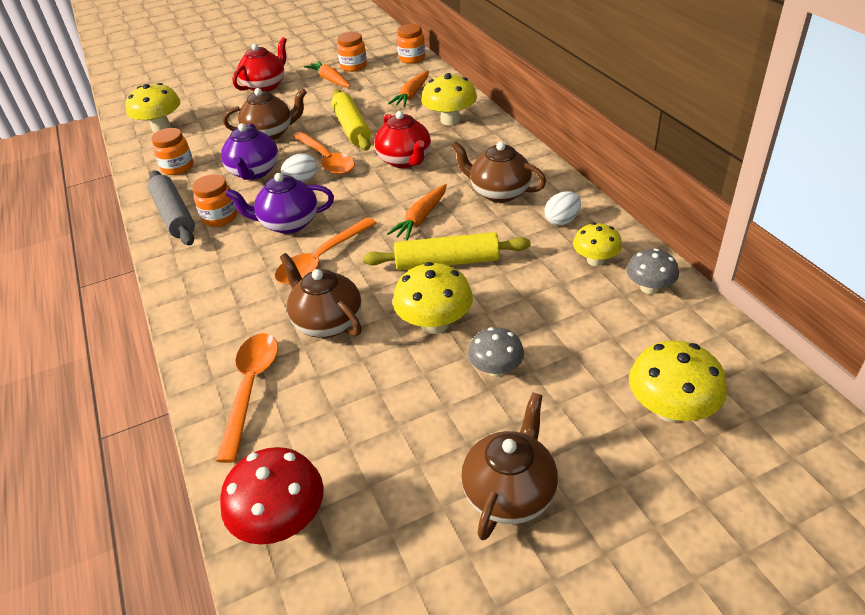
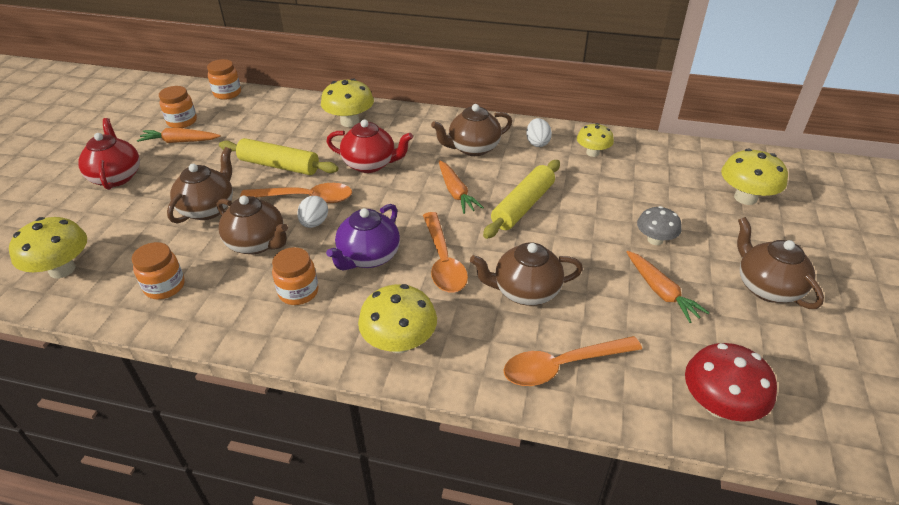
camera: 55 degrees left, 0 degrees up
(174, 215) = (250, 320): grey rolling pin -> none
(251, 389) = (562, 366): orange spoon -> orange spoon turned 60 degrees counterclockwise
(254, 172) = (257, 243): purple teapot -> brown teapot
(412, 95) = (282, 119): orange carrot -> orange carrot (661, 291)
(435, 324) = (584, 243): yellow mushroom -> yellow mushroom (399, 342)
(649, 288) = (639, 150): grey mushroom -> none

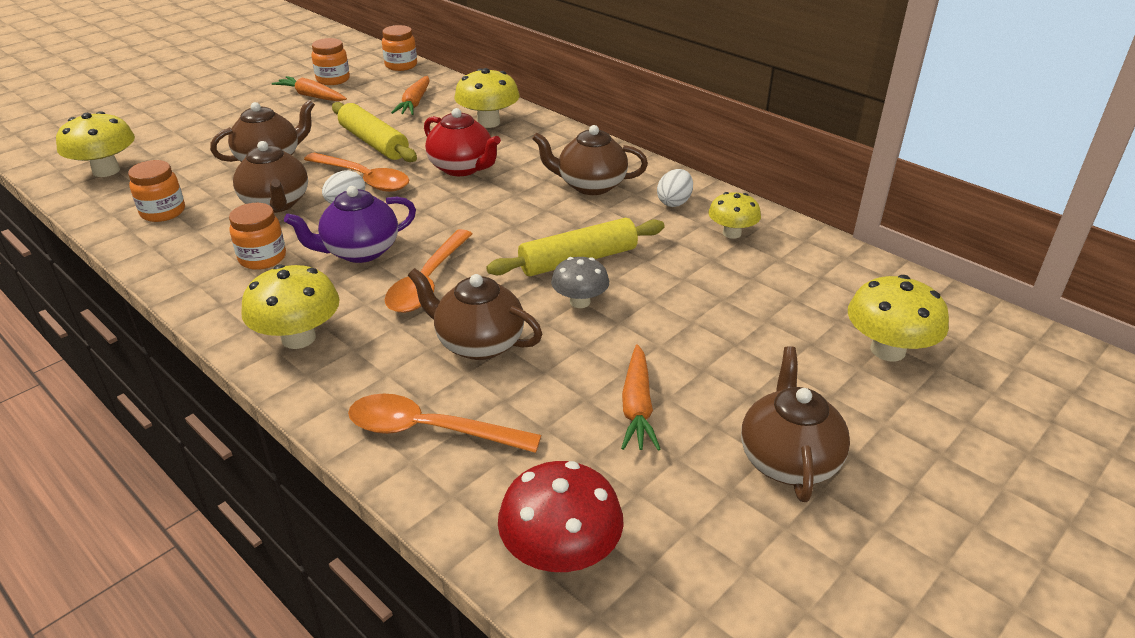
camera: 30 degrees right, 5 degrees down
(116, 176) = (228, 110): red teapot -> none
(456, 192) = (519, 222): orange carrot -> orange carrot (415, 103)
(655, 240) = (698, 351): grey mushroom -> grey mushroom (580, 302)

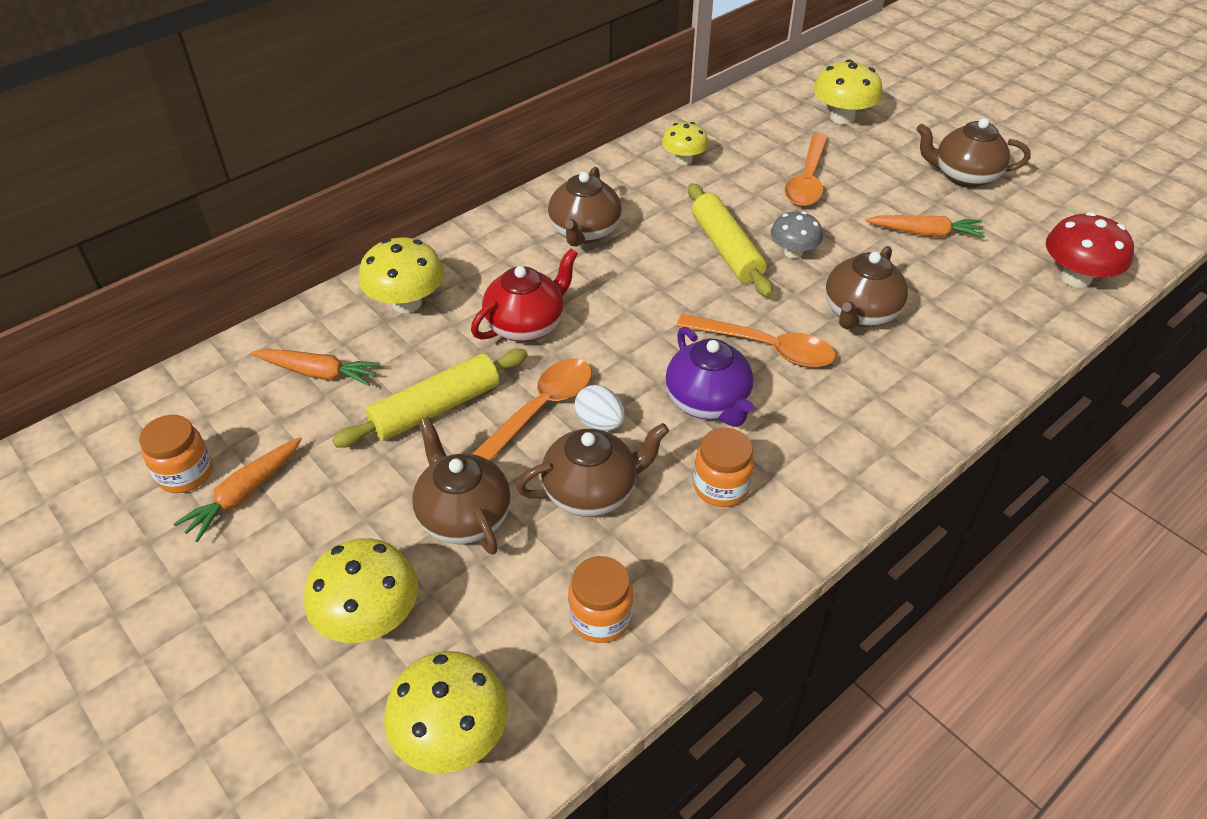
camera: 85 degrees left, 10 degrees up
(298, 338) = (867, 436): yellow mushroom -> yellow mushroom (370, 617)
(401, 65) = (166, 394): orange jar -> none
(430, 430) = (976, 341): orange spoon -> orange spoon (807, 180)
(674, 202) = (625, 184): white egg -> none

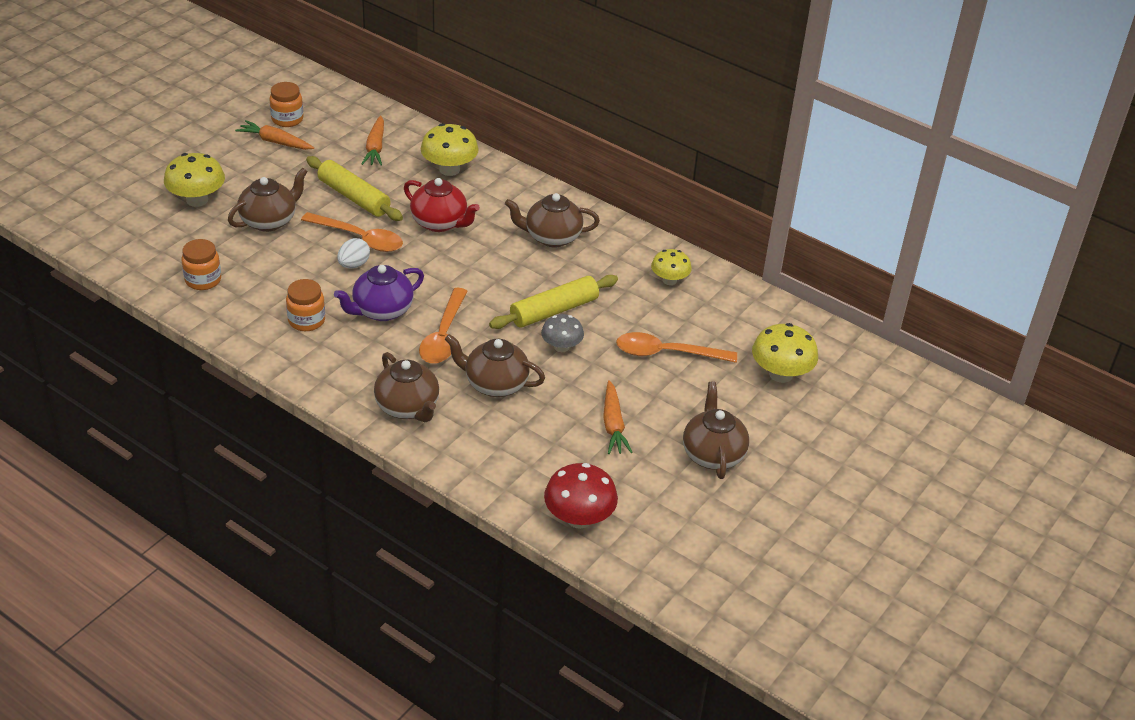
camera: 75 degrees right, 5 degrees down
(452, 735) = (129, 238): yellow mushroom -> none
(592, 491) = (295, 267): brown teapot -> brown teapot (408, 407)

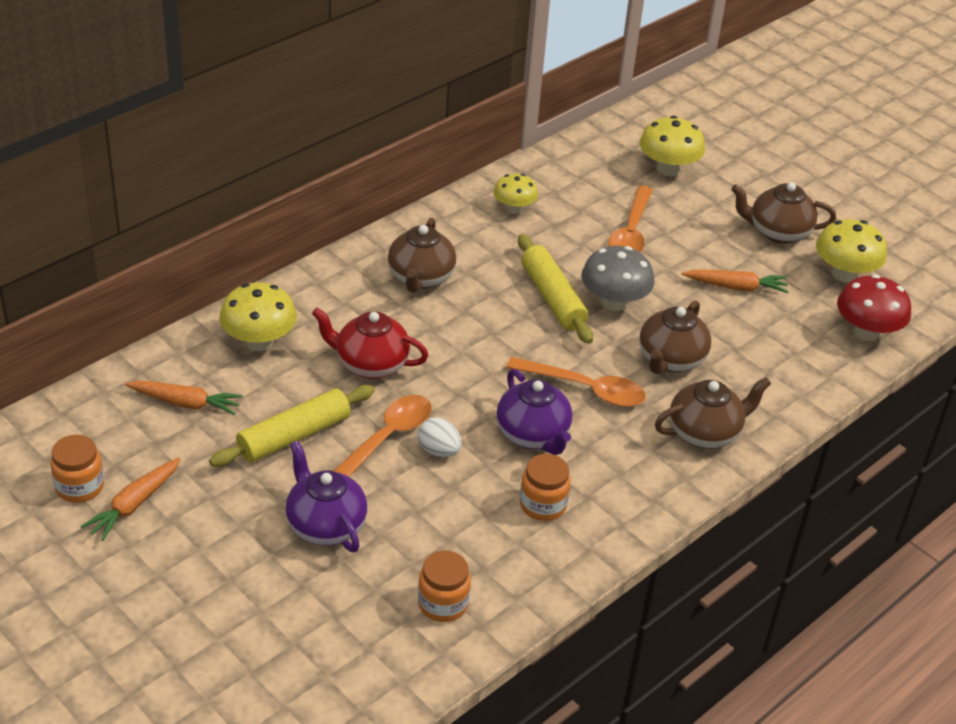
camera: 80 degrees left, 0 degrees up
(197, 200) = (253, 602): yellow mushroom -> yellow mushroom (844, 274)
(269, 221) = (325, 525): brown teapot -> purple teapot
(440, 223) = (370, 364): red teapot -> red teapot turned 120 degrees counterclockwise
(561, 347) = (614, 302): grey mushroom -> grey mushroom, size x1.53

